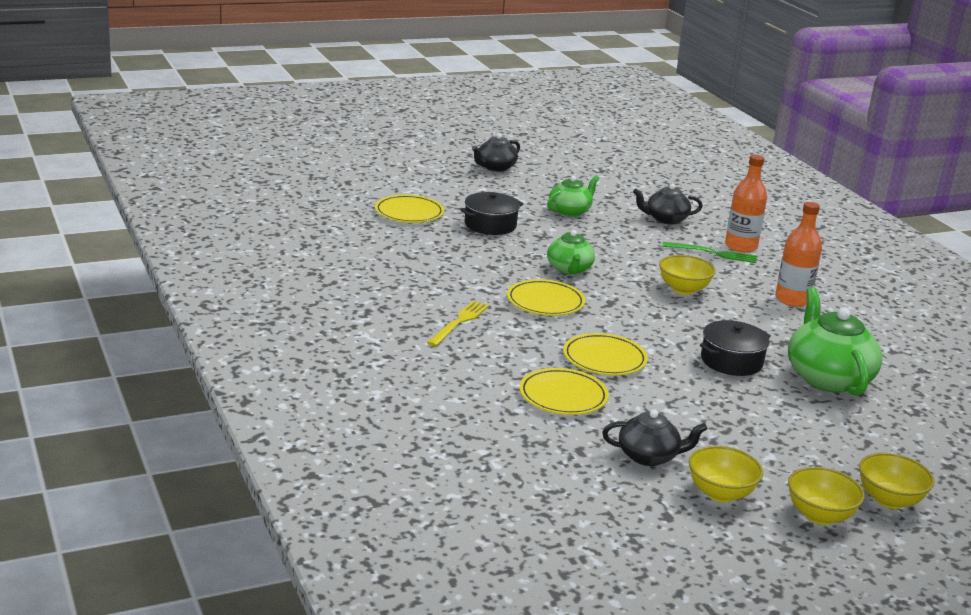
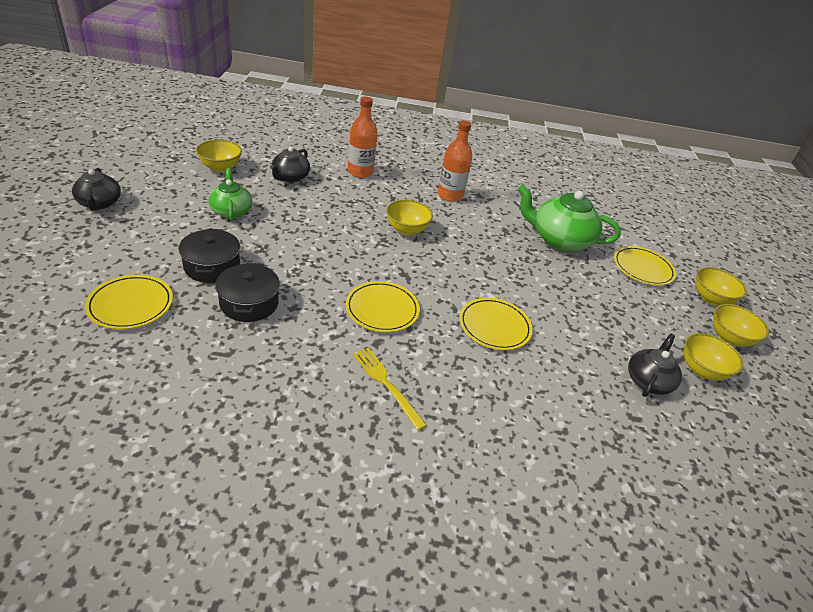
camera: 65 degrees left, 15 degrees up
(563, 396) = (546, 382): yellow plate -> yellow plate (642, 268)
(569, 269) = (334, 266): green teapot -> none
(623, 189) = (220, 167): none -> yellow bowl
(713, 253) = (361, 188): green fork -> none
(731, 361) = (522, 266): black pot -> black pot (249, 303)

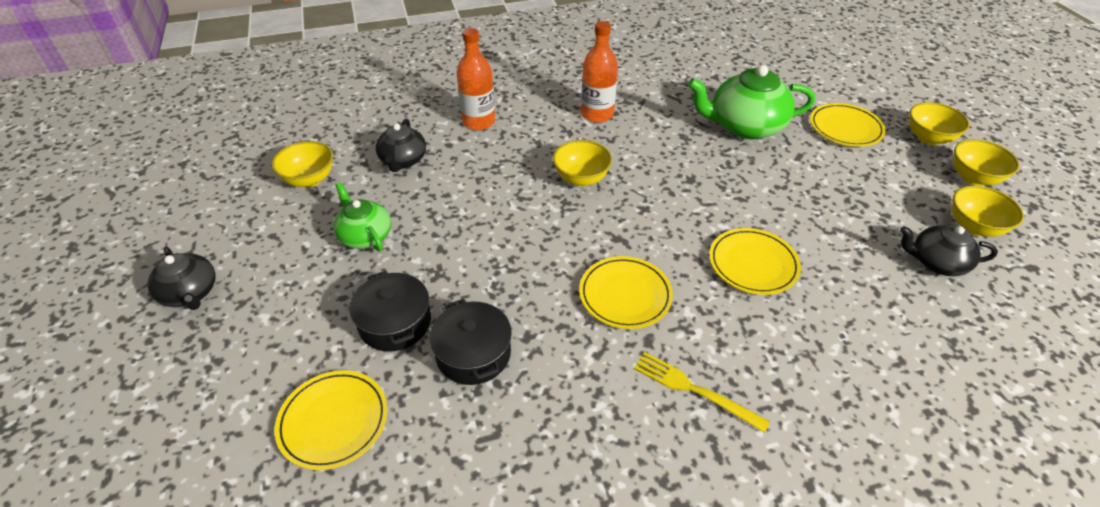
camera: 15 degrees left, 5 degrees up
(648, 381) = (936, 262): black teapot -> black teapot turned 90 degrees counterclockwise

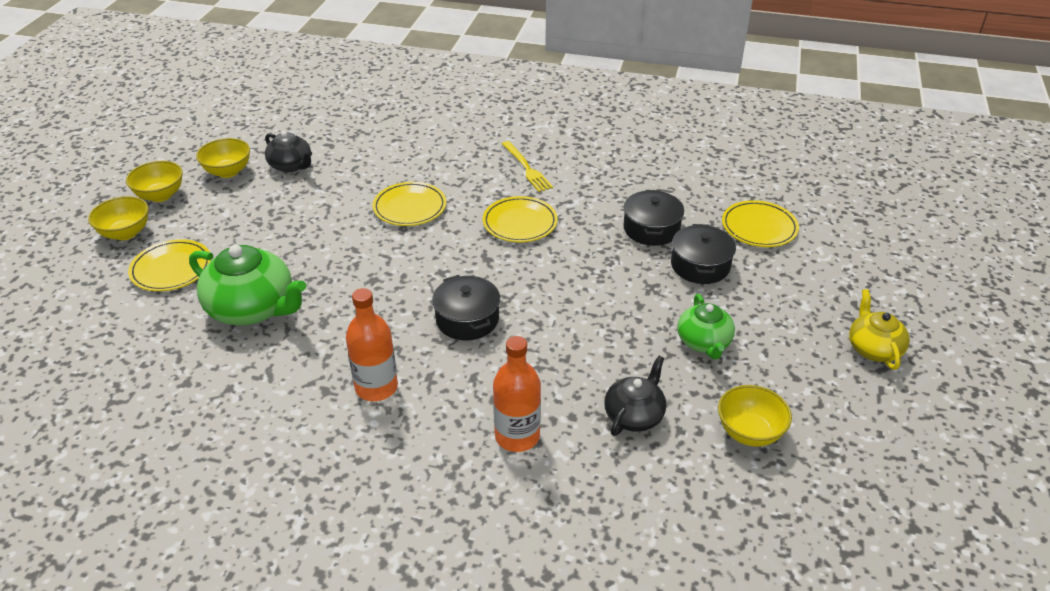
camera: 150 degrees left, 5 degrees down
(190, 293) = (873, 348): black teapot -> yellow teapot
(581, 178) = (467, 319): yellow bowl -> black pot

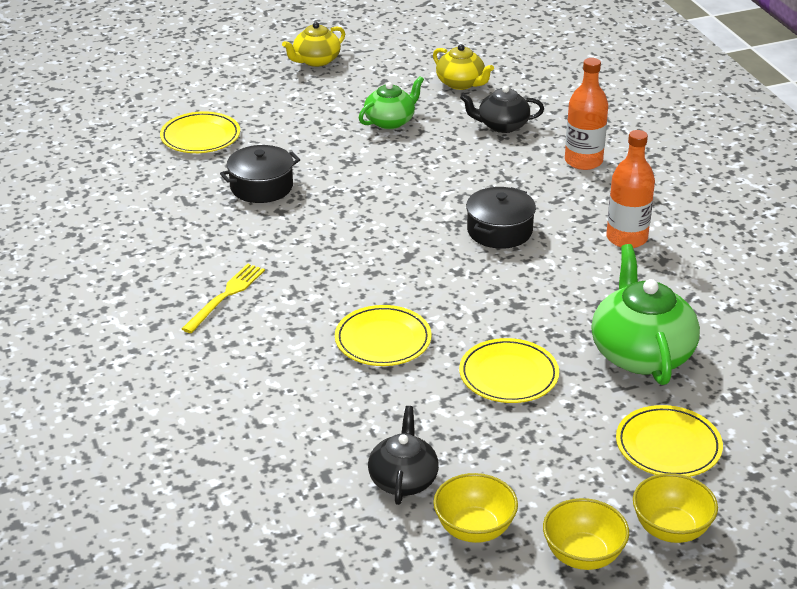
camera: 125 degrees left, 5 degrees down
(520, 223) = (332, 260): yellow plate -> yellow plate (508, 375)
(700, 265) = (291, 148): black pot -> none
(749, 432) = (461, 83): yellow bowl -> yellow teapot

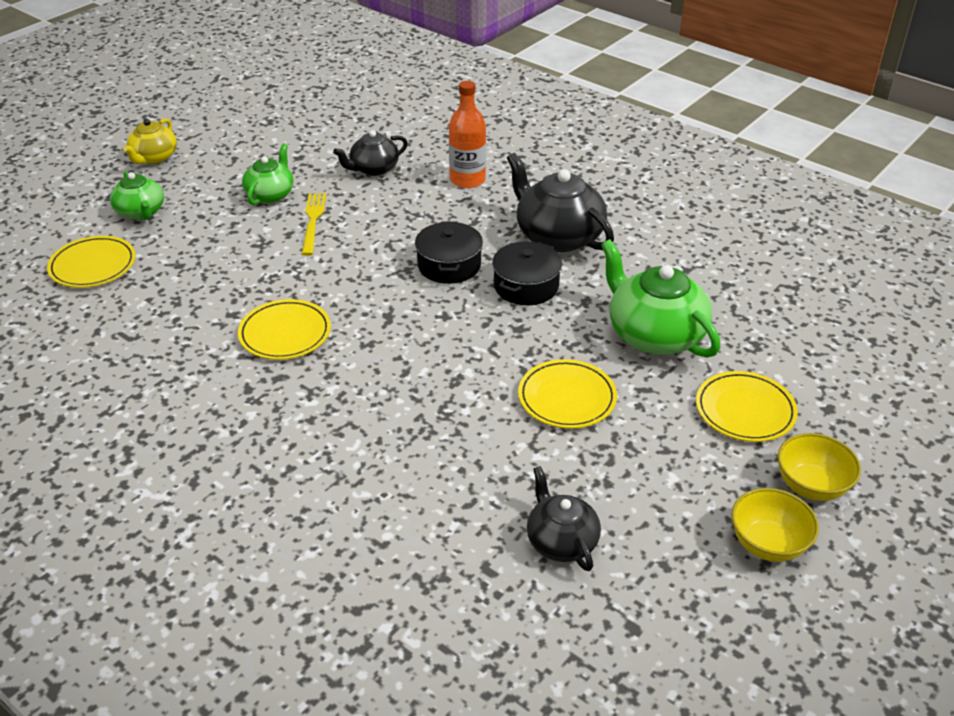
camera: 30 degrees left, 5 degrees up
(225, 296) = (244, 421): yellow fork -> yellow fork (313, 221)
(261, 187) = (195, 296): black pot -> black pot (526, 286)
(270, 104) = (141, 212): none -> green teapot
(383, 340) = (431, 408): yellow plate -> yellow plate (285, 333)
(461, 83) = (307, 141): yellow teapot -> none
(474, 529) = (661, 562): yellow bowl -> none
(626, 238) = (558, 236): orange bottle -> black teapot

